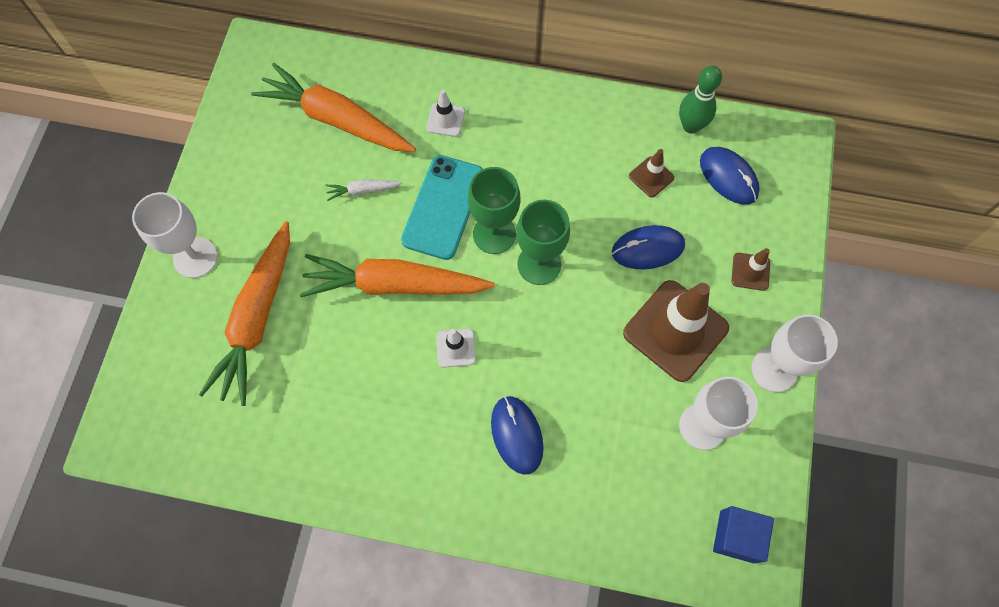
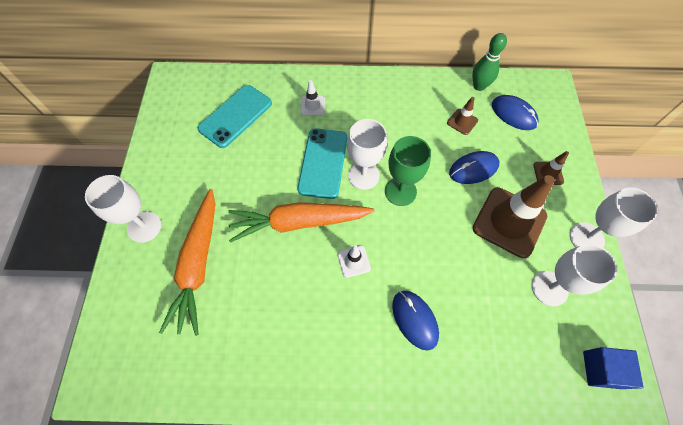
camera: 10 degrees left, 5 degrees down
(336, 119) = (235, 116): orange carrot -> turquoise phone
(363, 190) = (263, 160): white carrot -> none
(494, 234) = (363, 175): green goblet -> white goblet

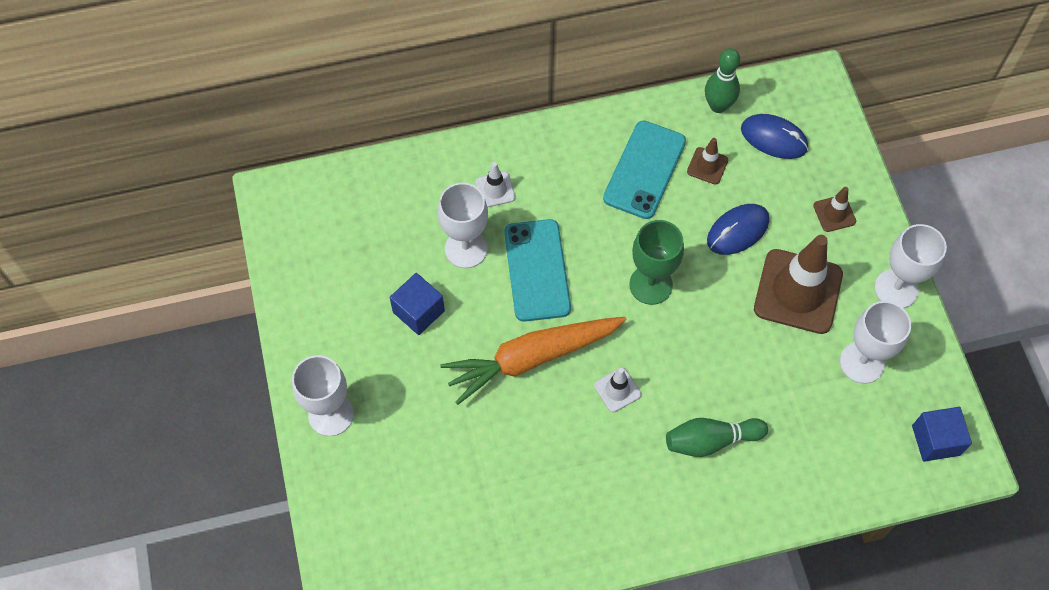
camera: 15 degrees left, 0 degrees up
(198, 265) = (422, 444): orange carrot -> none
(232, 171) = (418, 311): none -> blue cube
(235, 116) = (392, 231): turquoise phone -> turquoise phone (644, 170)
(363, 175) = (596, 275): white goblet -> white goblet (466, 249)
(414, 320) = (711, 440): blue mouse -> green bowling pin

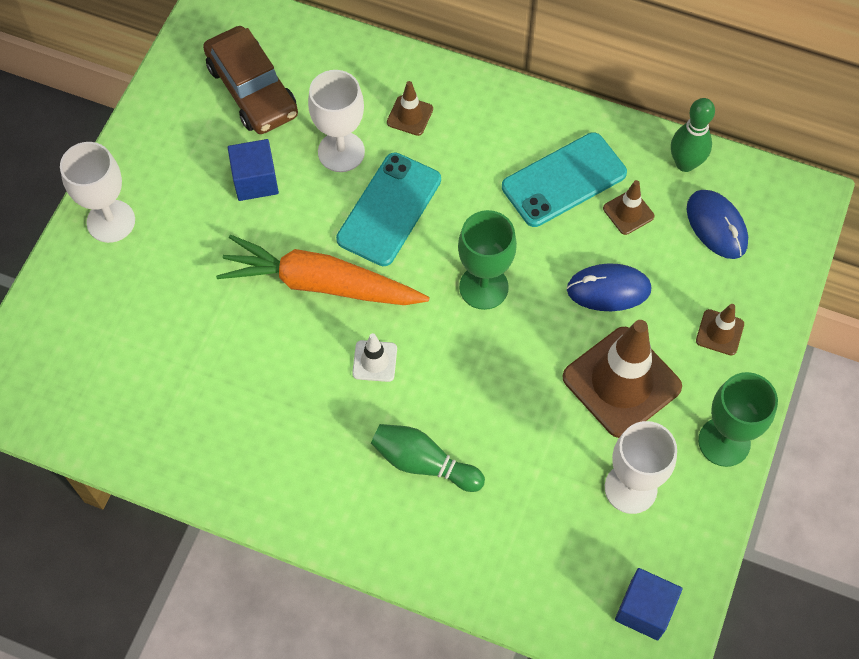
camera: 35 degrees right, 0 degrees up
(358, 243) = (252, 90): none -> brown car
(495, 190) = (410, 116): white traffic cone -> brown traffic cone
(896, 289) = (724, 442): white goblet -> green goblet

